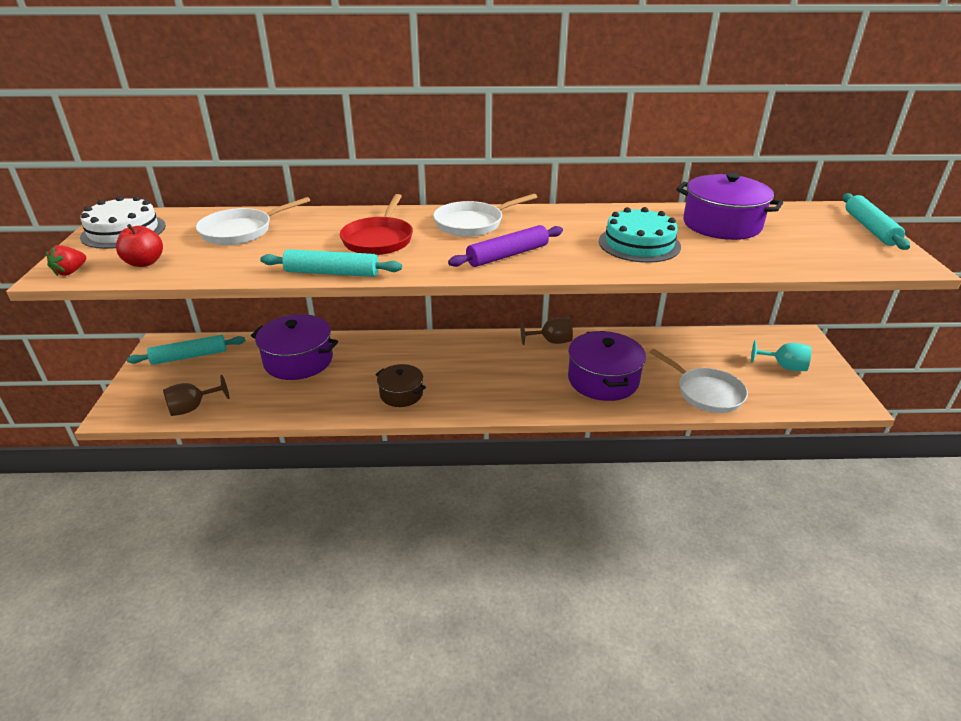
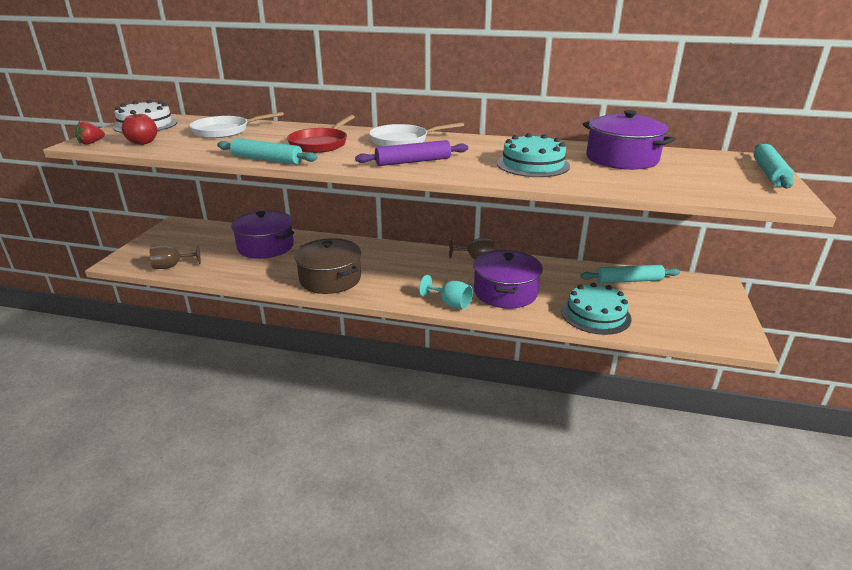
camera: 15 degrees right, 5 degrees down
(189, 356) = (190, 234): turquoise rolling pin -> turquoise rolling pin (628, 280)
(401, 394) = (330, 279): brown pot -> brown pot, size x1.69
(706, 392) = (595, 314): white pan -> turquoise cake
(783, 366) = (685, 305): turquoise goblet -> turquoise goblet (450, 303)

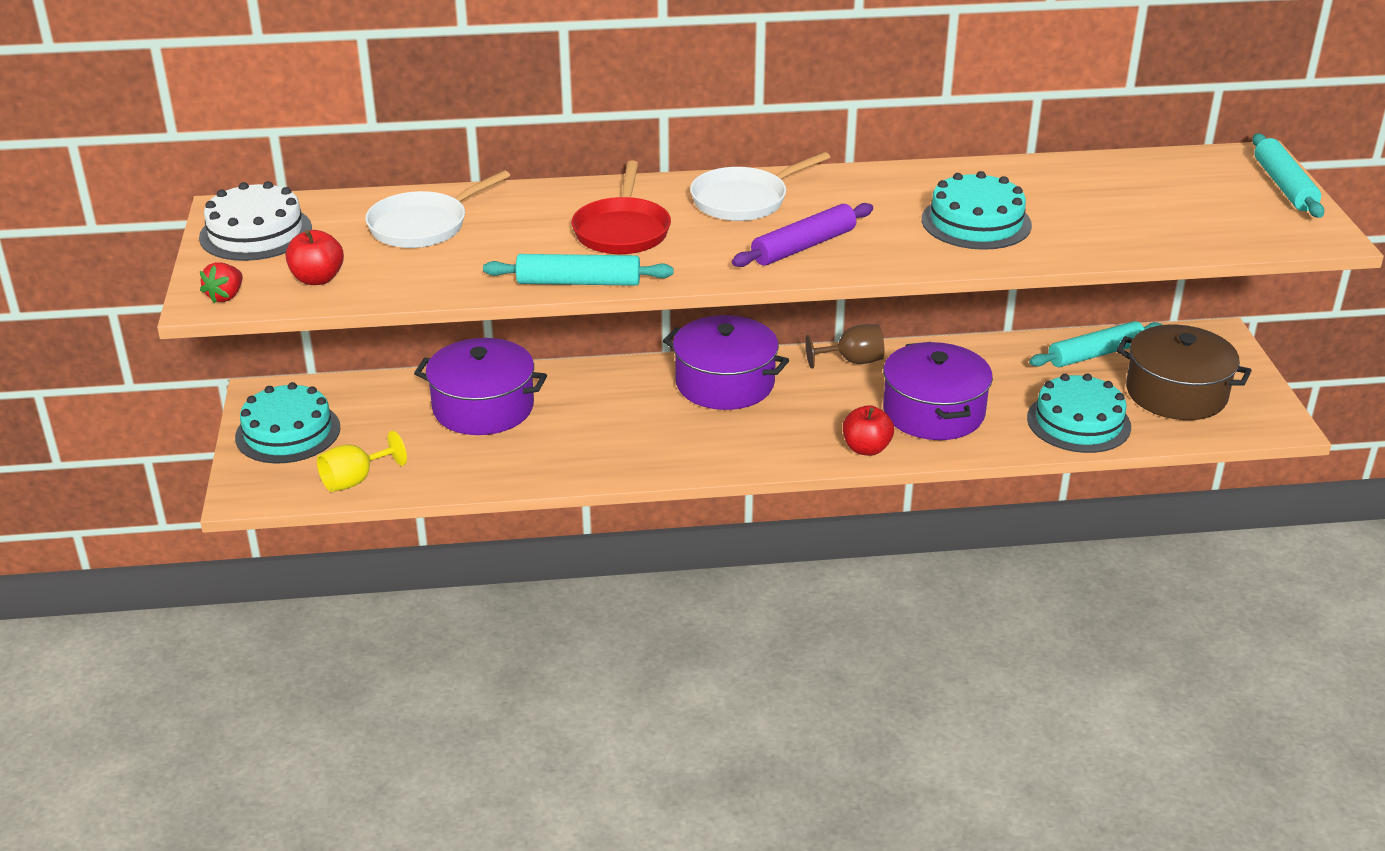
camera: 20 degrees left, 5 degrees up
(167, 241) = (288, 432): none -> turquoise cake
(172, 266) = (355, 480): brown goblet -> yellow goblet
(330, 279) = (649, 446): brown pot -> brown pot (1176, 393)
(450, 303) = (866, 448): turquoise goblet -> red apple
(622, 159) = (1086, 188): purple pot -> purple pot (725, 383)

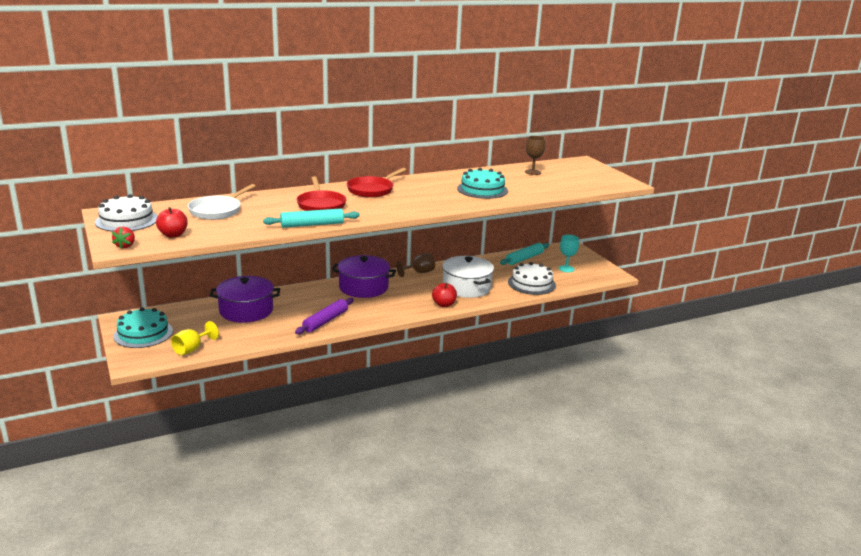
camera: 20 degrees left, 10 degrees down
(744, 200) = (372, 190): white pan -> red pan
(803, 246) = (411, 203): purple rolling pin -> purple rolling pin (325, 321)
(933, 412) = (466, 287): purple pot -> white pot
(1078, 422) = (531, 284): turquoise cake -> white cake
(1118, 181) = (532, 172): none -> brown goblet
(1176, 393) = (566, 269): brown pot -> turquoise goblet
(1284, 186) = (600, 169): turquoise rolling pin -> none

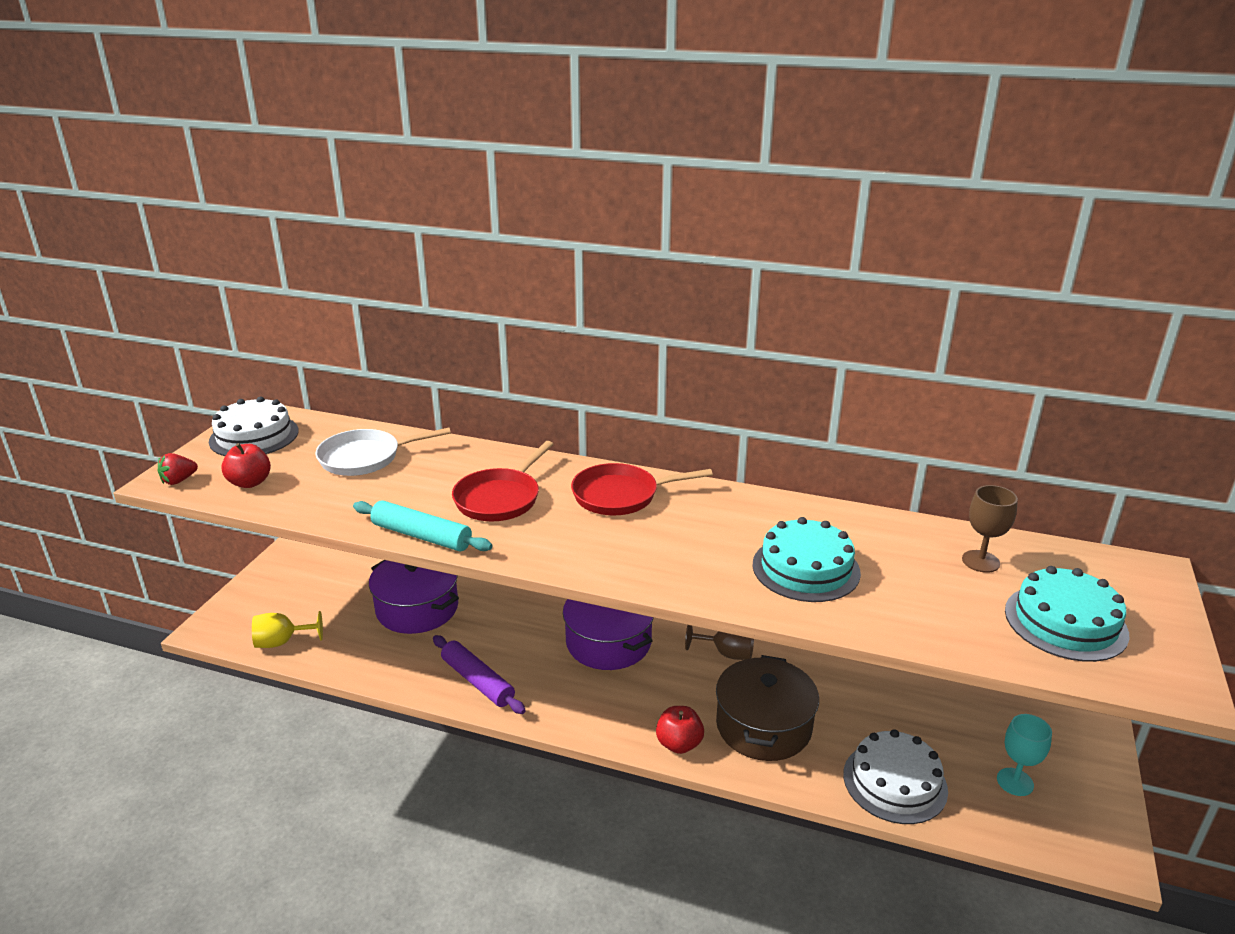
camera: 45 degrees right, 5 degrees up
(143, 333) = (276, 588): turquoise cake -> turquoise cake (1065, 622)
(325, 321) = (477, 681): purple rolling pin -> purple rolling pin turned 60 degrees clockwise
(466, 287) = (763, 726): white pot -> brown pot
(524, 258) = (955, 713): turquoise rolling pin -> none

